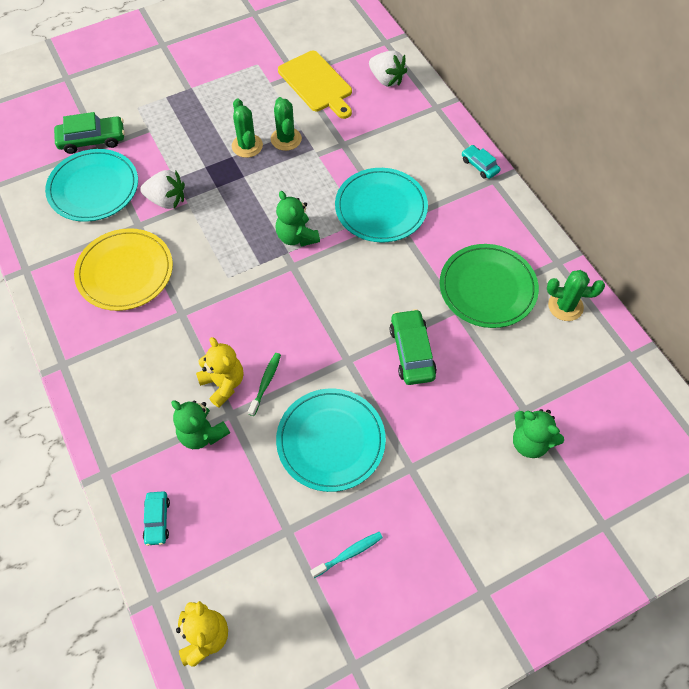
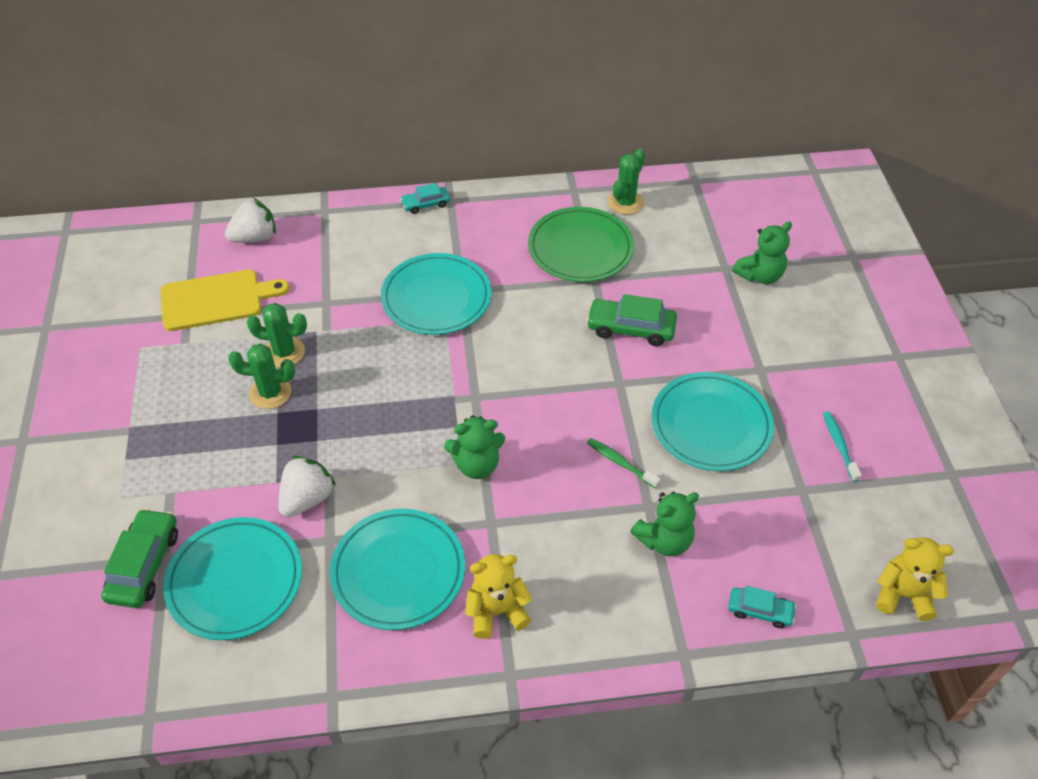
camera: 70 degrees left, 10 degrees down
(125, 272) = (398, 571): yellow plate -> turquoise plate
(223, 384) = (606, 503): yellow teddy bear -> yellow teddy bear (496, 611)
(296, 237) = (436, 382): green teddy bear -> green teddy bear (476, 465)

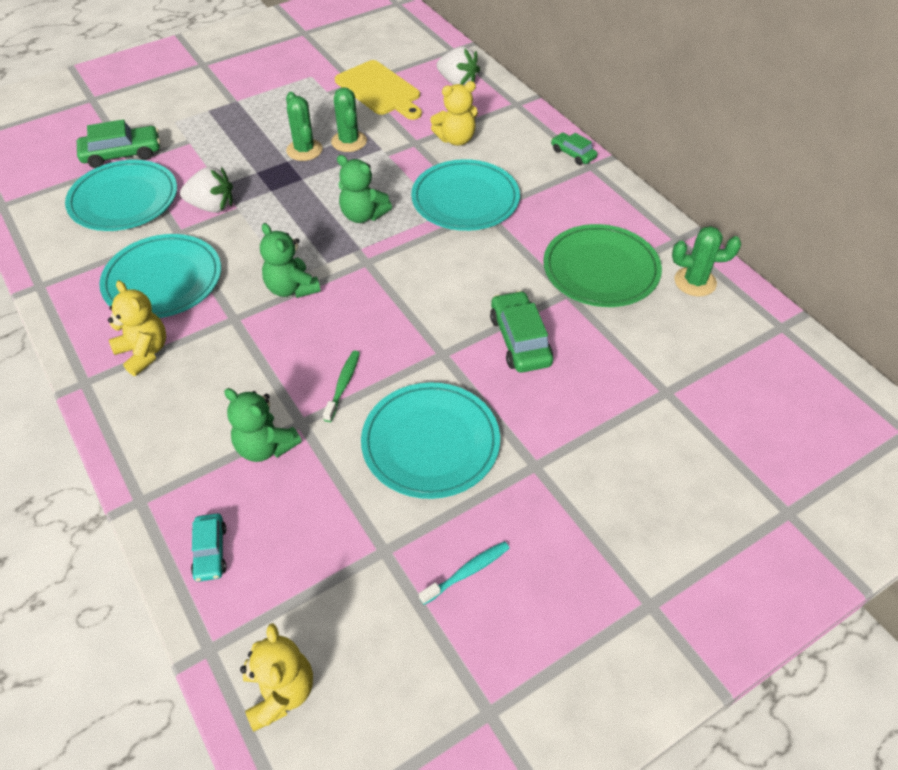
camera: 65 degrees right, 0 degrees up
(344, 272) = (456, 139): none -> yellow teddy bear
(426, 204) = (573, 154): turquoise car -> green car
(759, 275) = (679, 426): green teddy bear -> green teddy bear (363, 215)

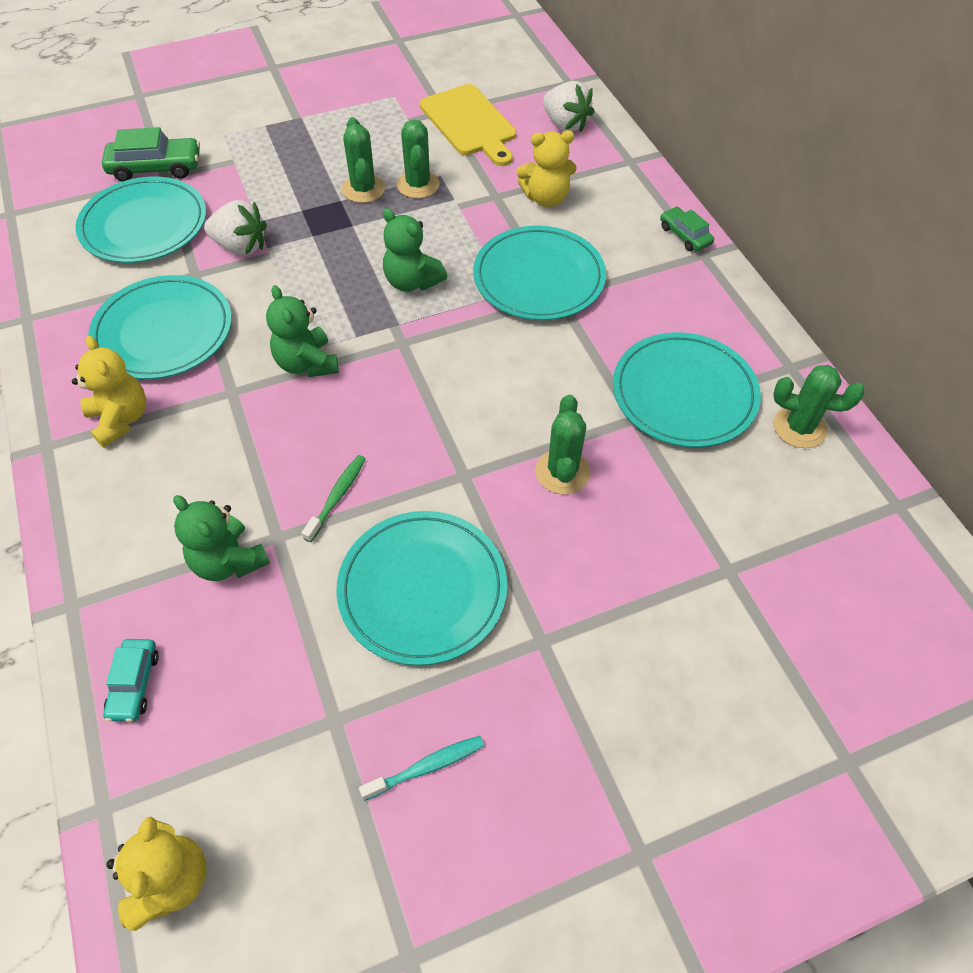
camera: 10 degrees right, 5 degrees up
(520, 340) = (562, 472): green car -> green cactus
(601, 269) = (684, 393): green plate -> turquoise plate

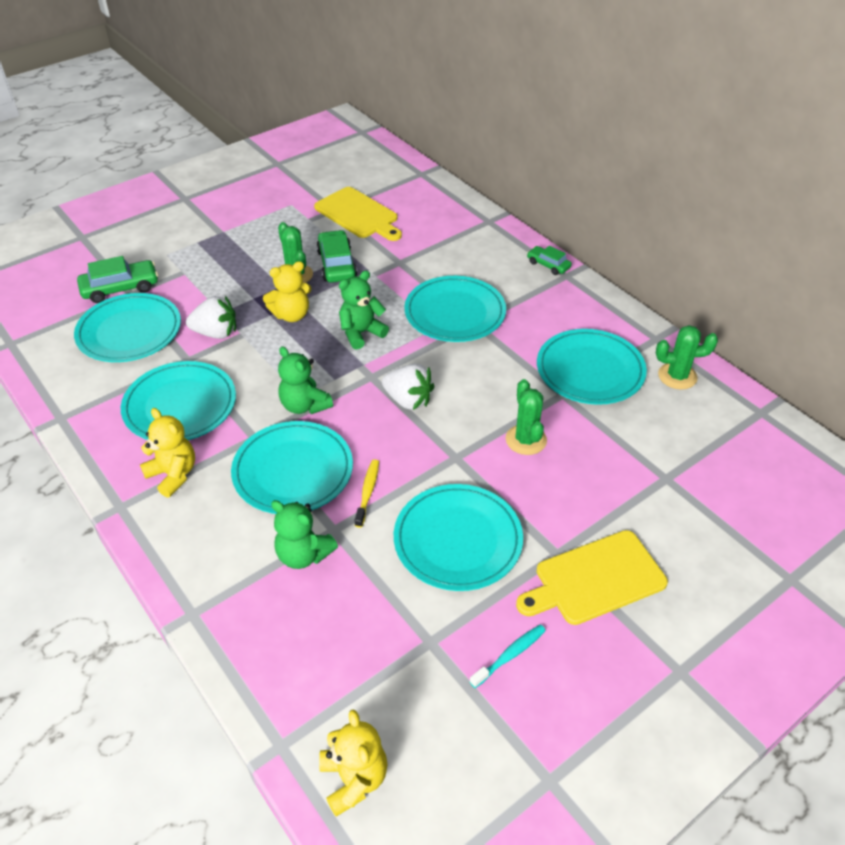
camera: 15 degrees left, 10 degrees down
(134, 684) = (267, 655): turquoise car -> none
(259, 447) = (293, 471): none -> turquoise plate
(337, 496) = (367, 492): green toothbrush -> yellow toothbrush
(412, 282) = (361, 333): green teddy bear -> green teddy bear turned 120 degrees clockwise
(418, 185) = (337, 264): green cactus -> green car
(546, 198) = (437, 257): yellow teddy bear -> yellow teddy bear (291, 315)
(565, 124) = (430, 204): white strawberry -> white strawberry (408, 400)
(577, 690) = (595, 579): none -> yellow cutting board

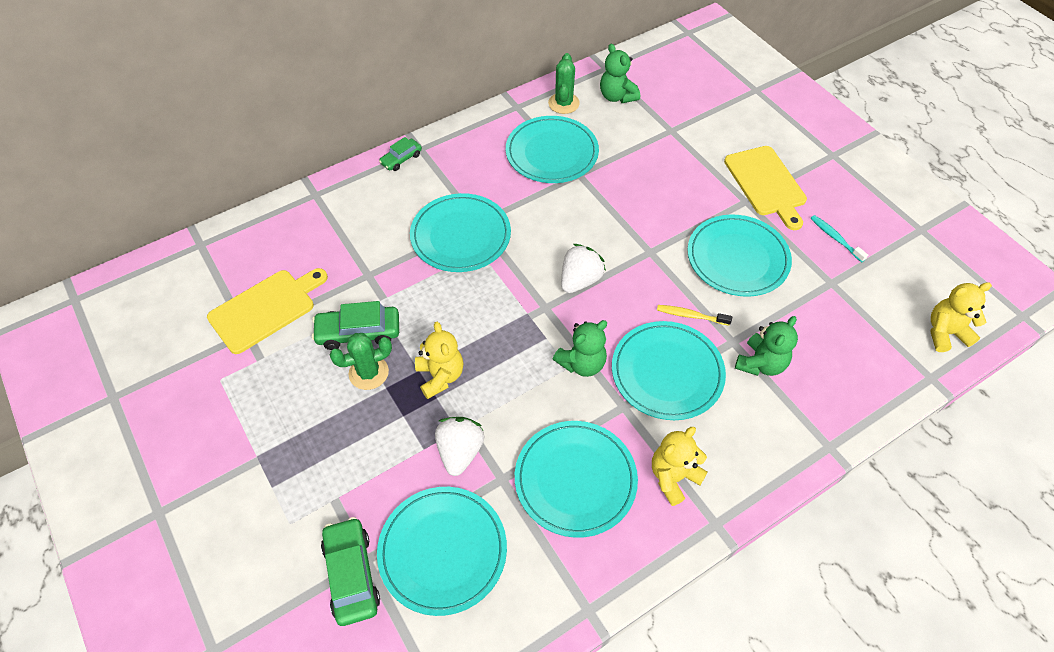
camera: 85 degrees left, 10 degrees up
(361, 333) = (480, 313): green teddy bear -> green teddy bear (617, 96)
(526, 440) = (631, 204): green cactus -> none

